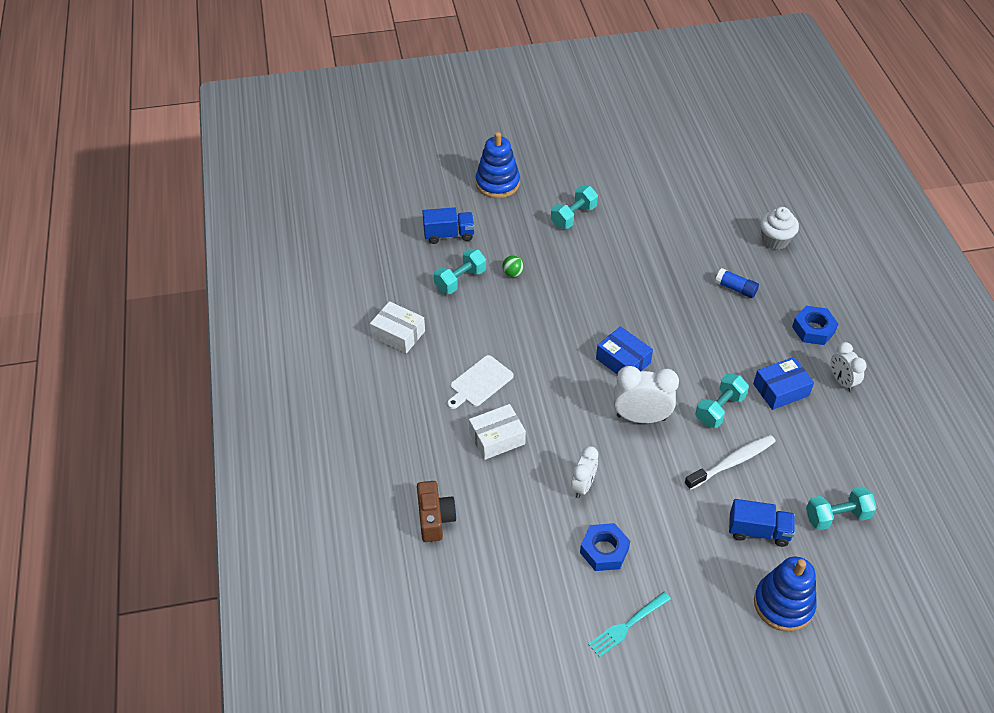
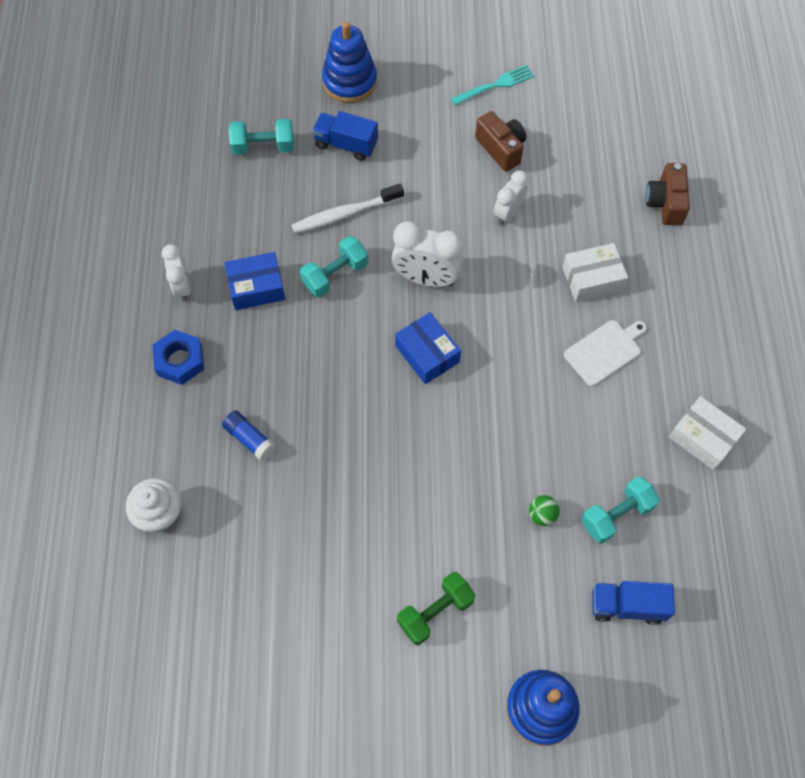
camera: 170 degrees left, 15 degrees up
(573, 216) = (435, 612): turquoise dumbbell -> green dumbbell
(604, 551) = (501, 149): blue nut -> brown camera

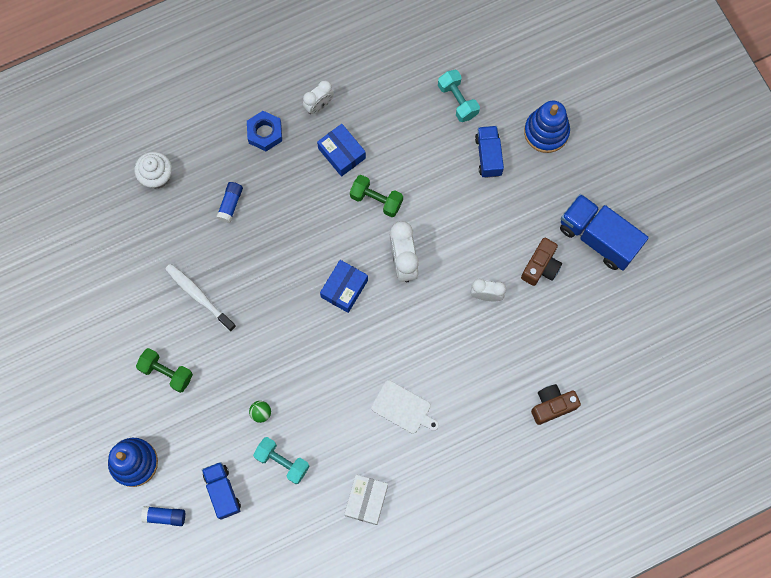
camera: 65 degrees right, 10 degrees up
(335, 275) = (376, 200): turquoise dumbbell -> green dumbbell
(345, 214) = (428, 183): white toothbrush -> white toothbrush (199, 296)
(495, 85) = (598, 238): turquoise fork -> blue truck
(592, 279) = (459, 377): white box -> none
(632, 696) = (165, 516): none -> blue glue stick

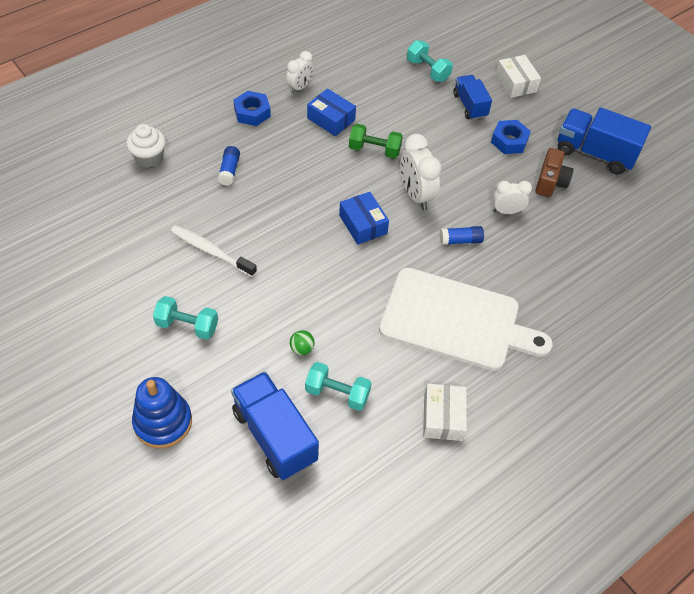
camera: 15 degrees left, 20 degrees down
(165, 516) = (210, 474): blue glue stick -> blue glue stick (460, 240)
(166, 372) = (187, 325): green dumbbell -> turquoise dumbbell
(222, 491) = (274, 436): blue truck -> blue truck, size x1.61
(344, 288) = (363, 224): blue box -> blue box turned 45 degrees counterclockwise
(403, 408) = (455, 321): white cutting board -> white cutting board, size x2.20
(515, 209) = (509, 141): none -> blue nut
(546, 132) = (516, 83): blue stacking toy -> white box
(552, 406) = (608, 295): brown camera -> none

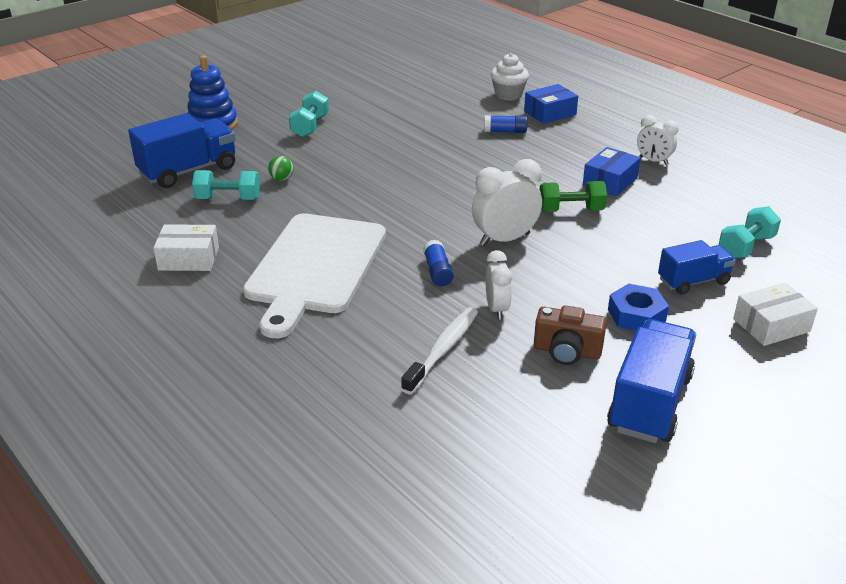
camera: 90 degrees right, 20 degrees down
(211, 251) = (397, 130): white toothbrush -> white toothbrush (443, 349)
(252, 112) = (596, 137): blue nut -> none
(337, 393) = (228, 199): turquoise dumbbell -> turquoise dumbbell turned 75 degrees clockwise
(363, 224) = (449, 206): blue box -> blue box (550, 113)
(374, 150) = (571, 210): green dumbbell -> green dumbbell turned 75 degrees clockwise

